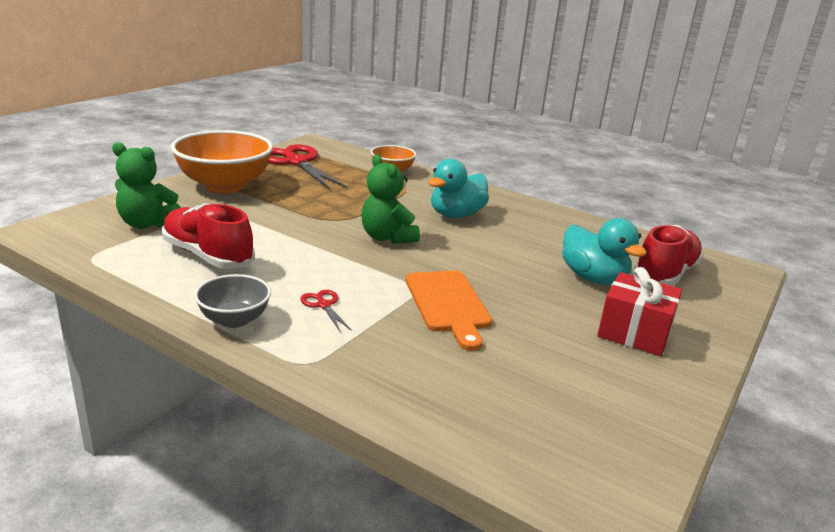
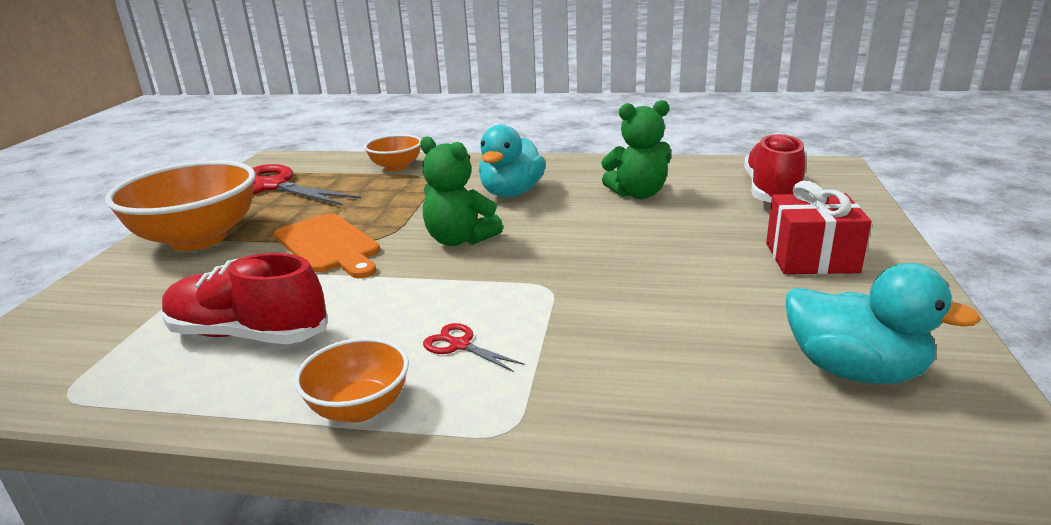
camera: 20 degrees left, 0 degrees up
(147, 224) = (121, 320): green teddy bear -> green teddy bear (638, 194)
(234, 320) = (359, 408): grey bowl -> orange bowl
(448, 304) = (602, 293): orange cutting board -> orange cutting board (329, 245)
(593, 278) = (714, 215): turquoise duck -> turquoise duck (854, 370)

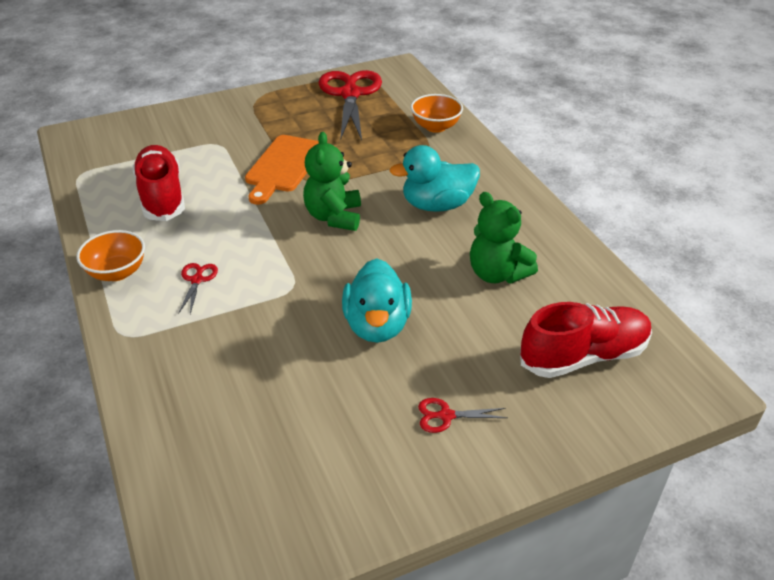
camera: 55 degrees right, 15 degrees up
(198, 239) = (254, 113): orange bowl -> none
(811, 258) = (446, 416): red gift -> red scissors
(854, 370) = (272, 475): turquoise duck -> turquoise duck (377, 325)

